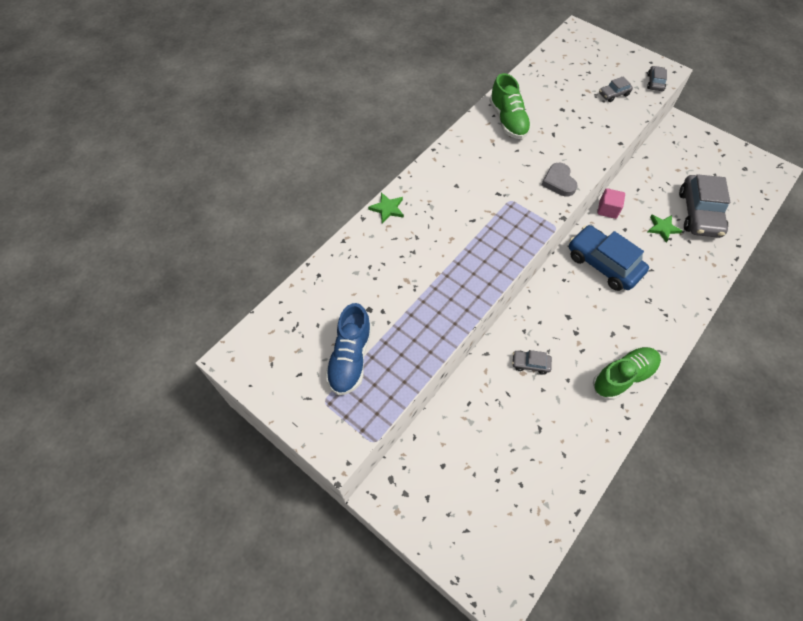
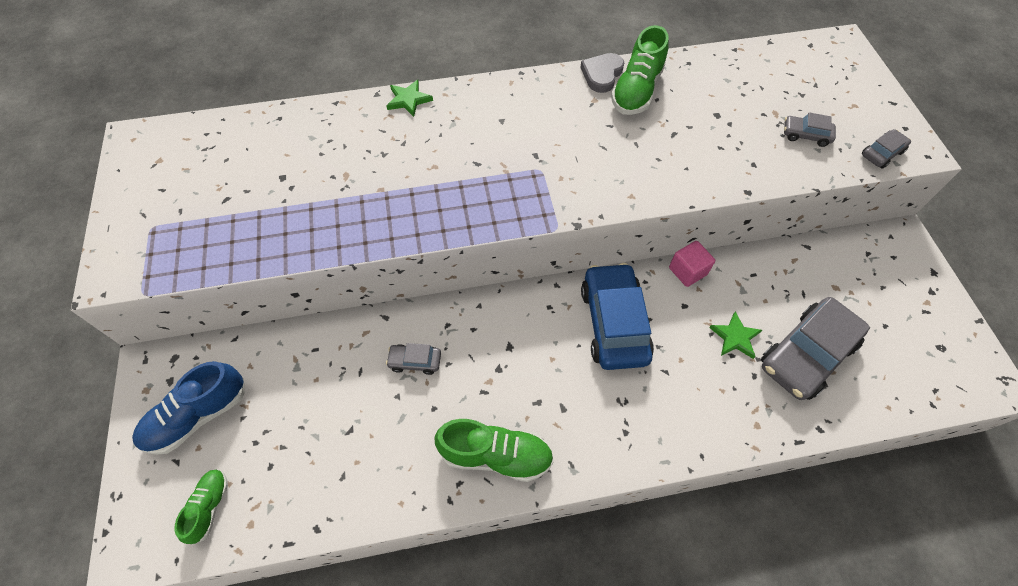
camera: 40 degrees right, 0 degrees up
(350, 358) = (215, 207): blue shoe -> blue shoe (198, 416)
(515, 534) = (209, 507): none -> green shoe
(530, 364) = (415, 361): grey car -> grey car turned 45 degrees counterclockwise
(559, 182) = (618, 186): grey heart -> grey heart (602, 75)

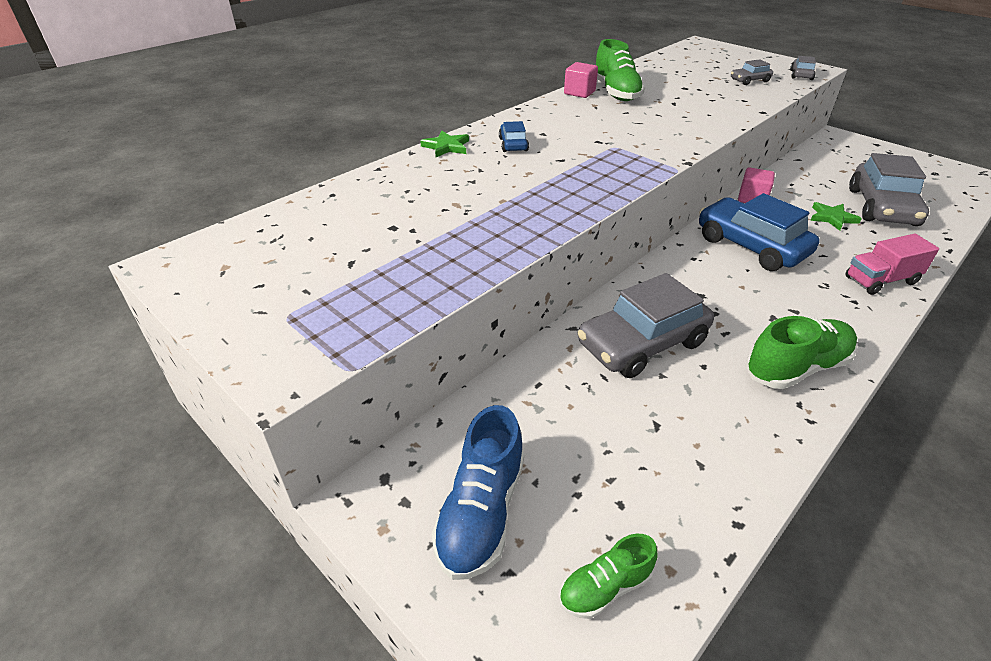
camera: 35 degrees left, 20 degrees down
(209, 507) = (605, 587): green shoe -> green shoe turned 90 degrees counterclockwise
(415, 361) = (642, 343): grey car -> grey car, size x2.17
(461, 123) = (513, 144): none -> blue car
(602, 75) = (579, 93): grey heart -> pink cube
(679, 428) = (881, 280): none -> pink truck

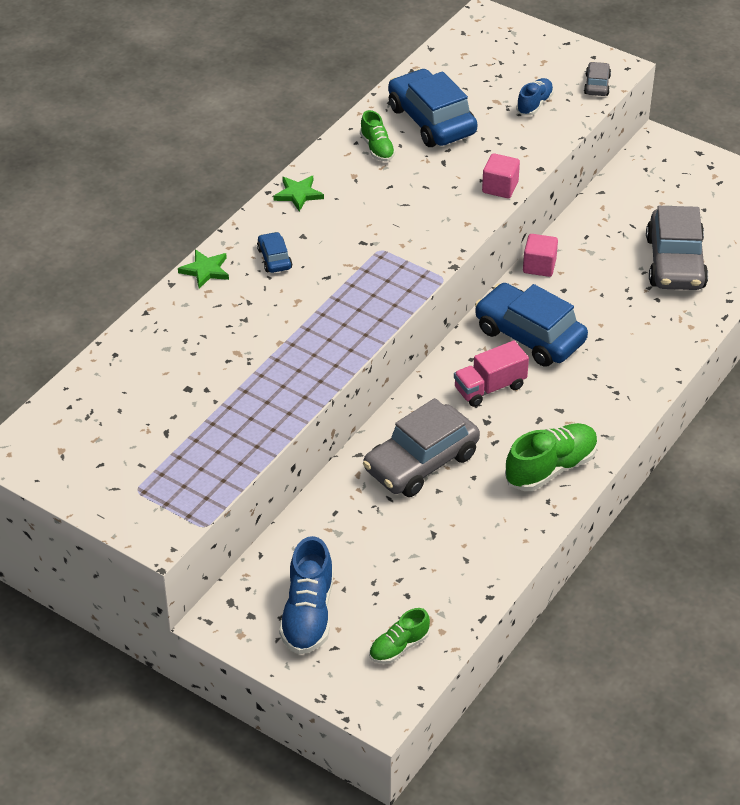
camera: 10 degrees left, 5 degrees up
(579, 93) = (335, 153): pink cube -> pink cube (500, 187)
(616, 93) = (377, 148): green shoe -> green shoe, size x0.59
(662, 83) = (431, 120): none -> blue car
(749, 80) = (534, 104): grey car -> blue shoe
(832, 218) = (619, 285): green star -> green star (298, 194)
(881, 280) = (647, 364): pink truck -> pink truck (489, 388)

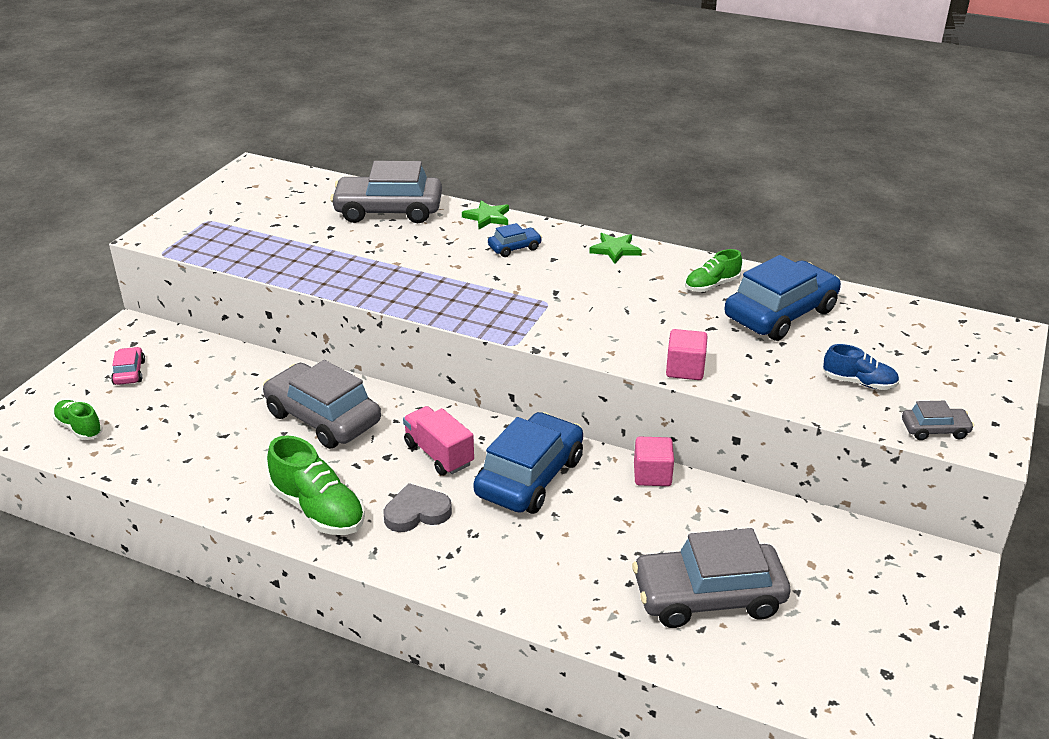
camera: 80 degrees right, 10 degrees down
(165, 342) = (388, 211): none -> grey car
(308, 614) = (129, 372): blue shoe -> pink car
(563, 407) = (417, 512): none -> grey heart

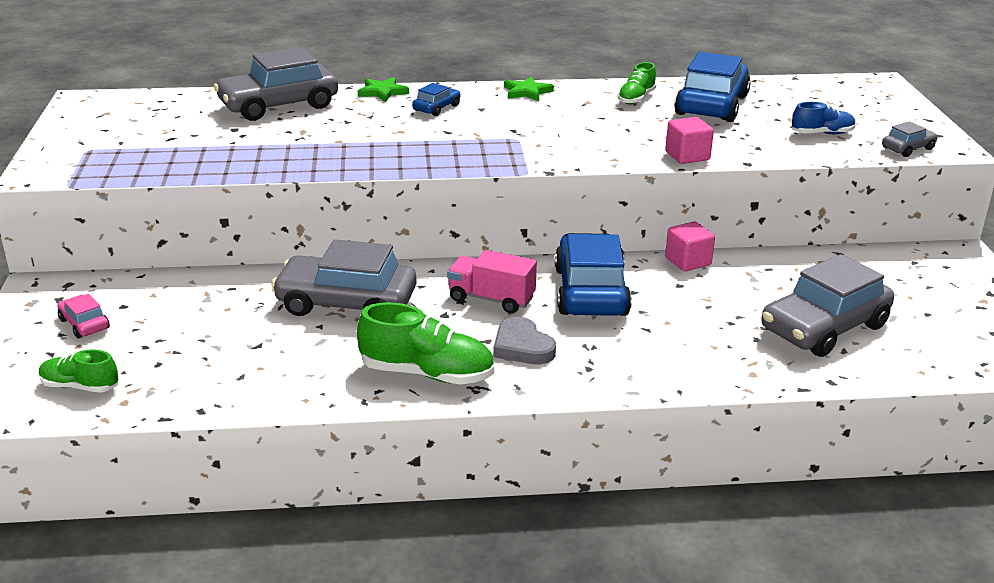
camera: 30 degrees left, 5 degrees down
(417, 512) = (522, 347): grey heart -> grey heart turned 75 degrees counterclockwise

